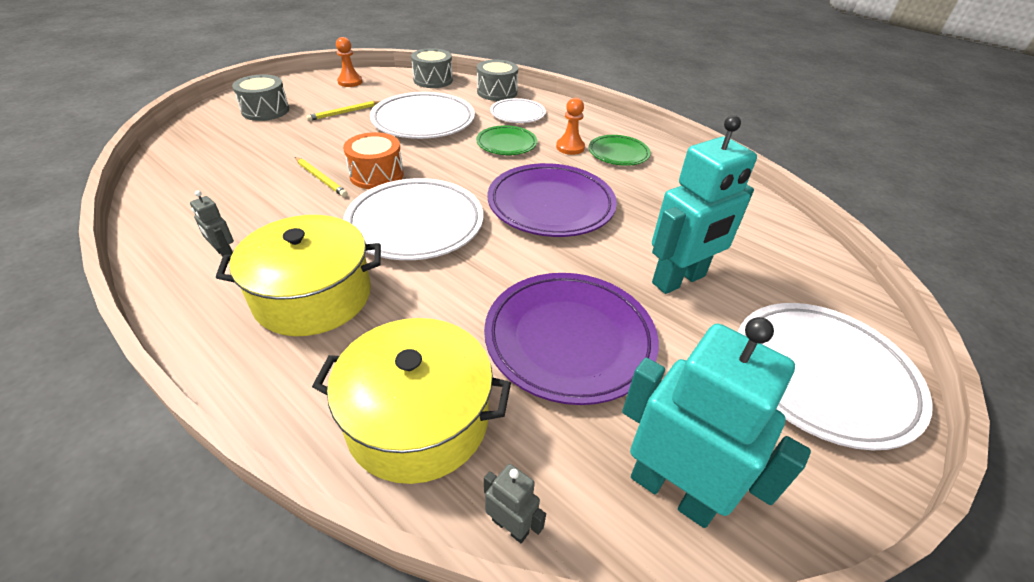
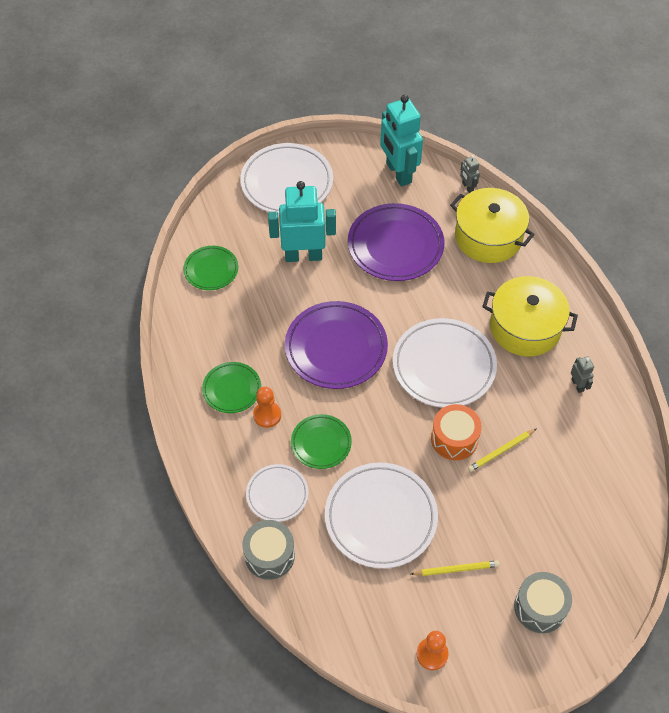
camera: 150 degrees left, 15 degrees up
(321, 178) = (501, 451): yellow pencil -> yellow pencil turned 105 degrees counterclockwise
(433, 80) = (329, 620): grey drum -> none
(758, 230) = (211, 270): none -> green plate

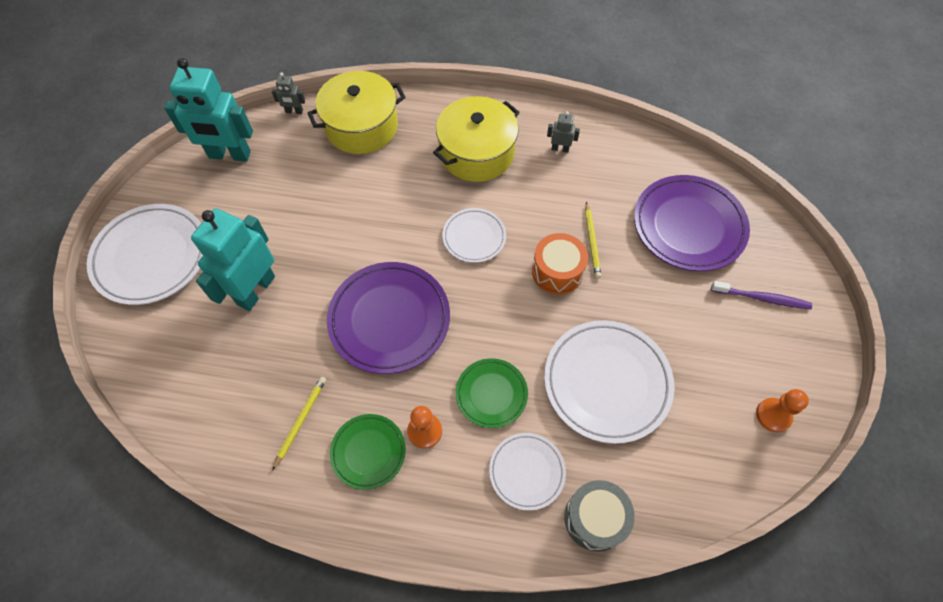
camera: 60 degrees left, 5 degrees up
(211, 270) = (198, 393): green plate -> none
(395, 246) = (311, 203): purple plate -> purple plate (688, 226)
(443, 366) = (474, 237): white plate -> white plate, size x0.56
(456, 569) = (694, 345): yellow pencil -> yellow pencil (300, 421)
(540, 607) = (762, 298): grey drum -> purple toothbrush

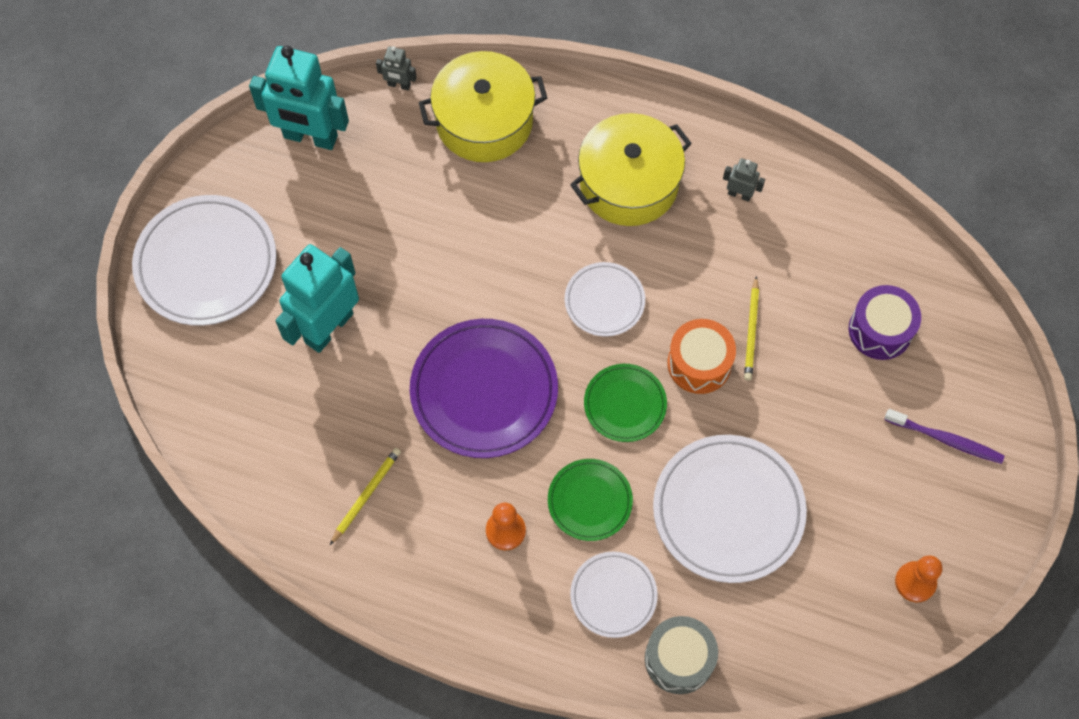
camera: 10 degrees right, 5 degrees up
(368, 452) = (438, 543): green plate -> green plate (625, 404)
(688, 226) = (880, 330): purple plate -> purple drum

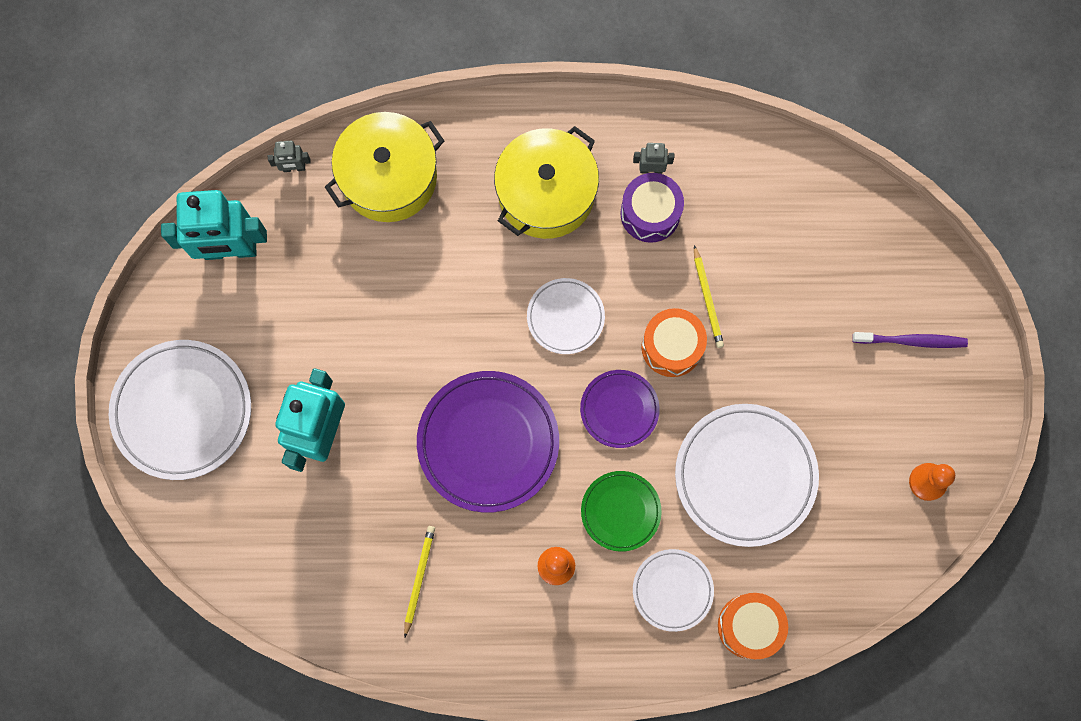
camera: 20 degrees left, 10 degrees up
(625, 404) = (619, 409): green plate -> purple plate
(679, 659) = (749, 626): grey drum -> orange drum
(880, 330) = (821, 257): purple drum -> purple drum (650, 213)

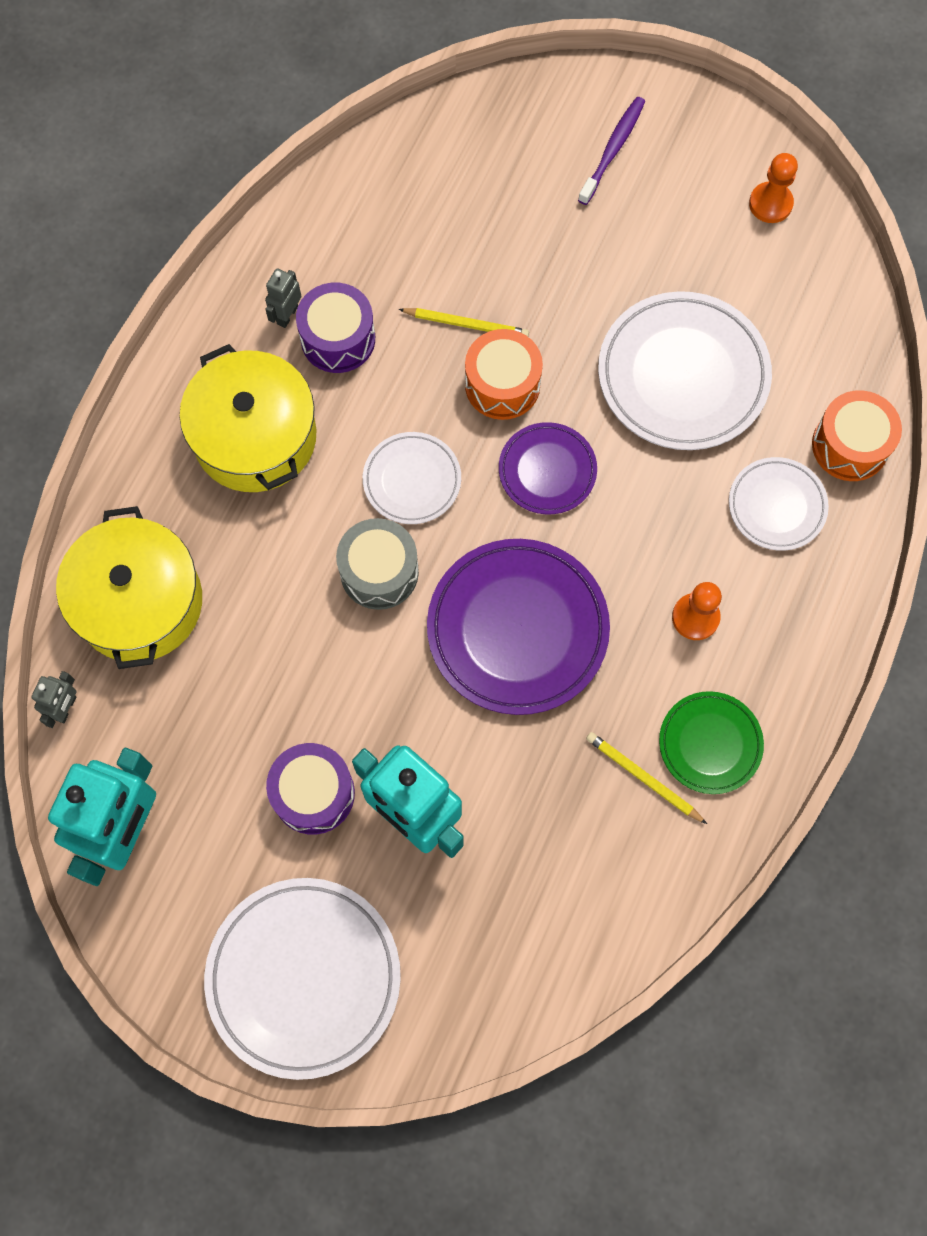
camera: 65 degrees left, 5 degrees down
(308, 358) = (313, 793): none -> purple drum
(486, 327) = (379, 572): none -> grey drum
(620, 511) = (664, 521): green plate -> green plate (710, 744)

